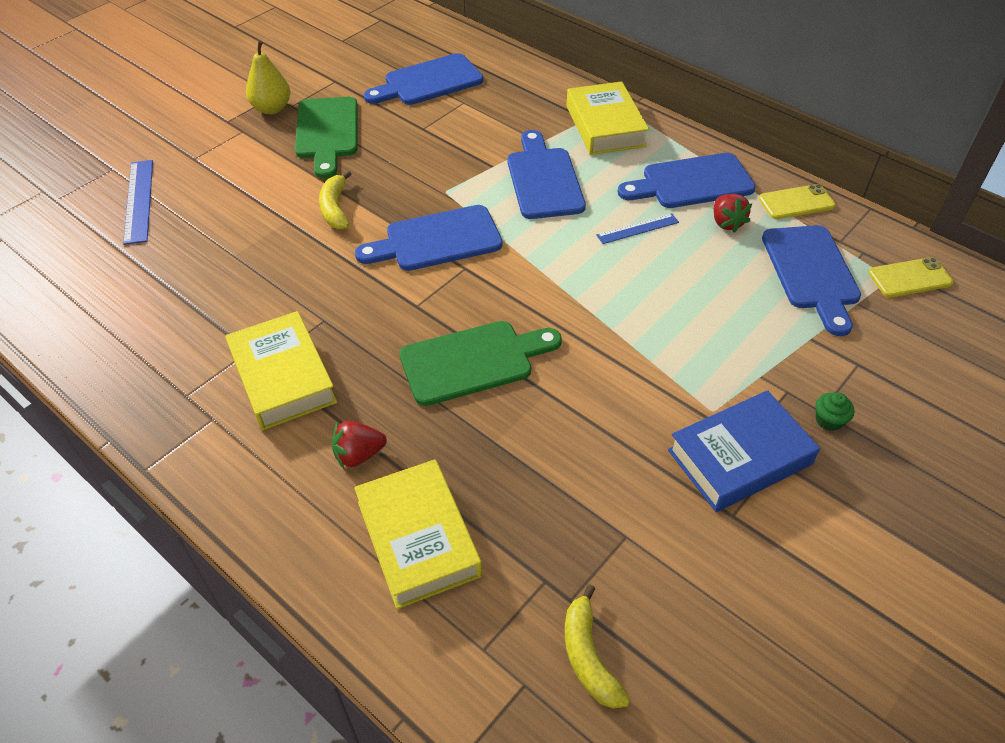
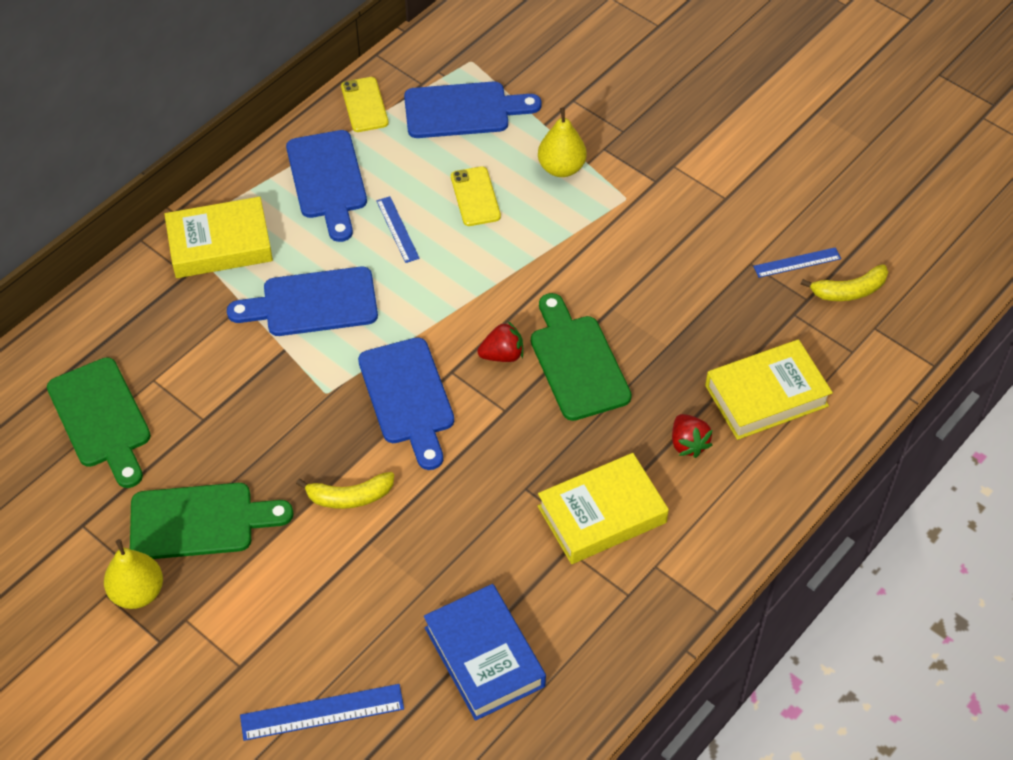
camera: 90 degrees left, 5 degrees up
(428, 82) = (101, 418): blue cutting board -> green cutting board
(632, 593) = (797, 263): none -> blue ruler
(726, 223) = (392, 160): red strawberry -> red strawberry (502, 355)
(739, 457) = (672, 187): blue book -> blue book (484, 657)
(747, 352) = (561, 168): none -> yellow pear
(828, 420) = (632, 128): green cupcake -> none
(910, 278) = (471, 47): yellow phone -> yellow phone (475, 196)

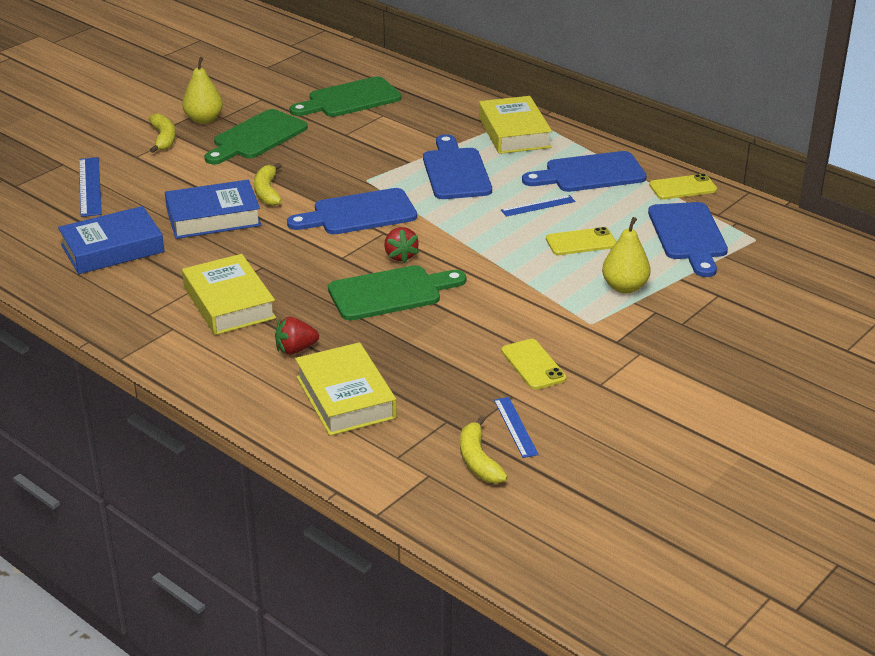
camera: 90 degrees right, 20 degrees down
(190, 637) = (163, 139): none -> yellow banana
(200, 521) = (257, 137): green cutting board -> green cutting board turned 45 degrees clockwise
(411, 551) = (213, 217): none -> blue book
(699, 246) = (533, 365): none -> yellow phone

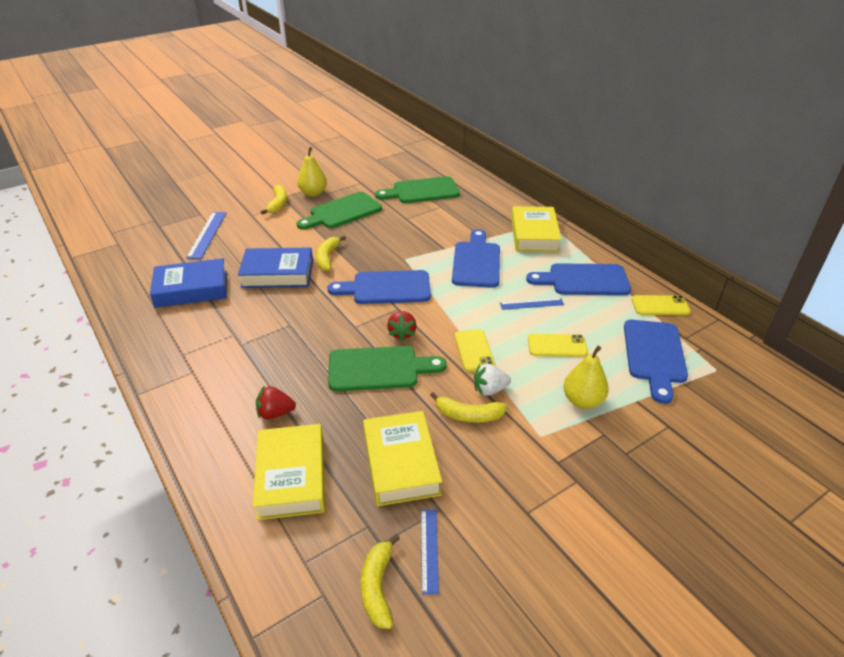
camera: 15 degrees right, 5 degrees up
(229, 302) = (248, 354): yellow book -> yellow book (401, 463)
(509, 318) = (468, 415): none -> yellow banana
(522, 293) = (490, 390): none -> white strawberry
(533, 365) = (472, 474): yellow phone -> yellow phone (474, 350)

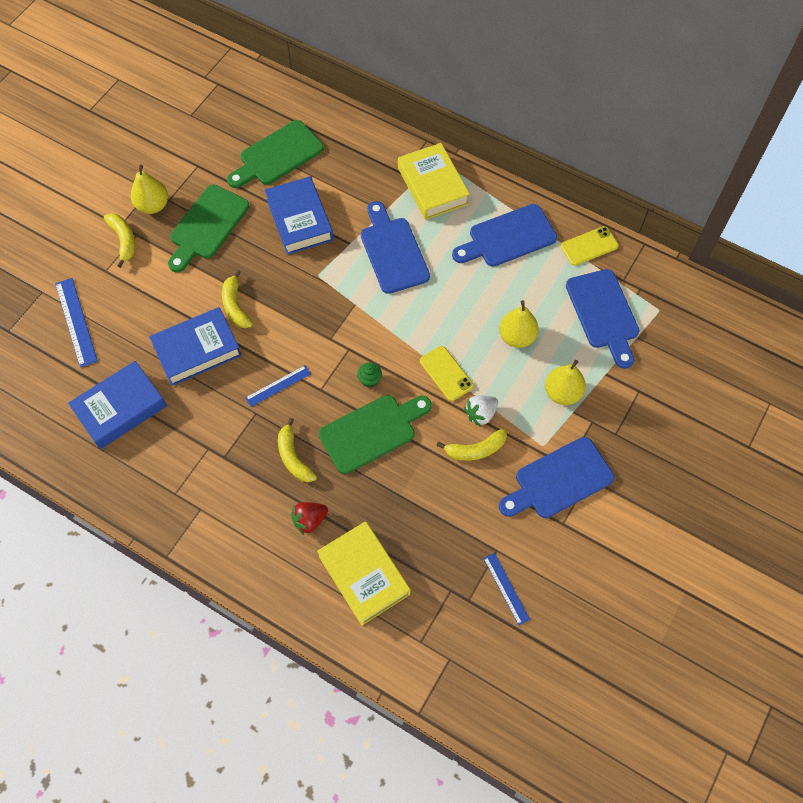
camera: 25 degrees left, 25 degrees up
(377, 587) = (484, 635): yellow banana -> yellow banana (293, 457)
(386, 288) = (322, 325): blue cutting board -> blue cutting board (559, 480)
(401, 463) = (445, 522): yellow book -> none
(402, 333) = (370, 379): red strawberry -> green cupcake
(413, 226) = (299, 220): none -> blue book
(531, 304) = (472, 291): blue ruler -> blue ruler (278, 385)
(557, 346) = (517, 337): yellow phone -> yellow pear

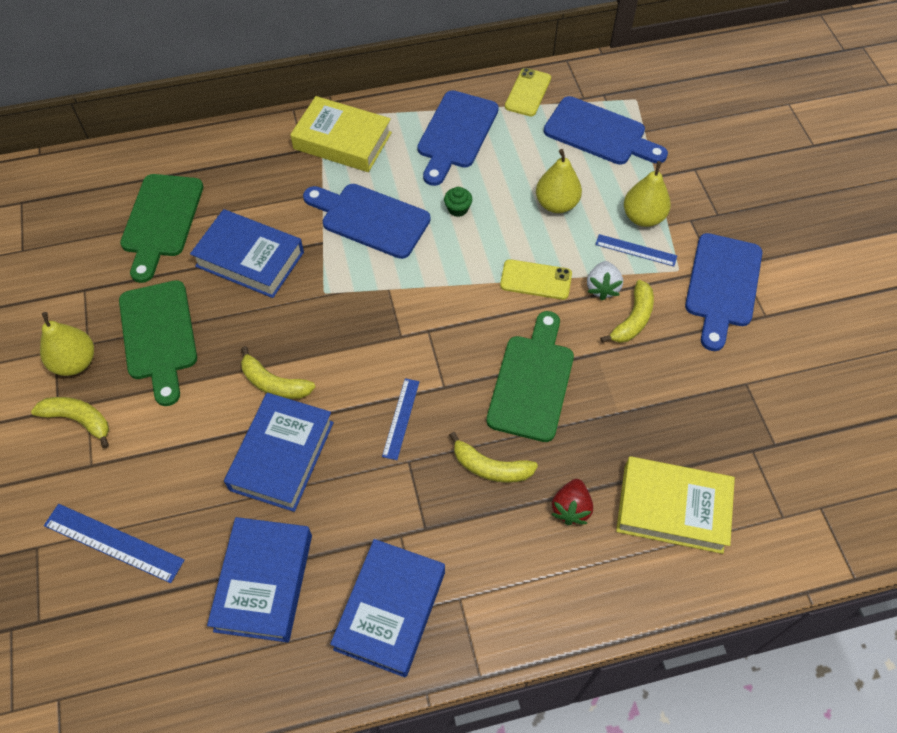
camera: 45 degrees left, 5 degrees down
(162, 481) = (390, 610): none -> blue book
(370, 379) = (478, 340): green cupcake -> green cupcake (458, 209)
(506, 588) = (789, 407): blue ruler -> blue ruler (636, 250)

